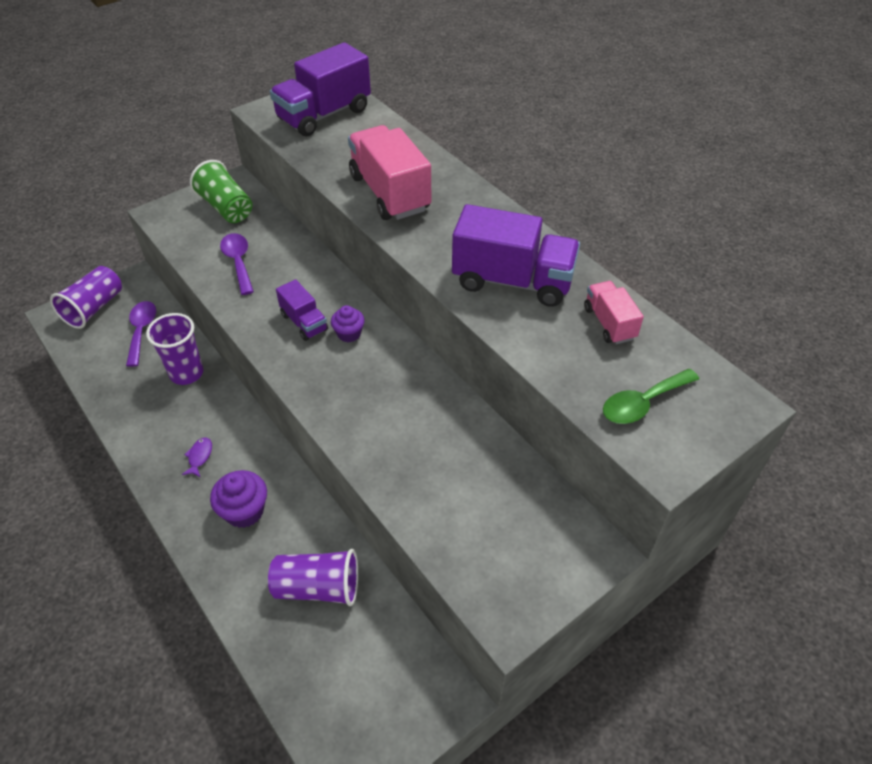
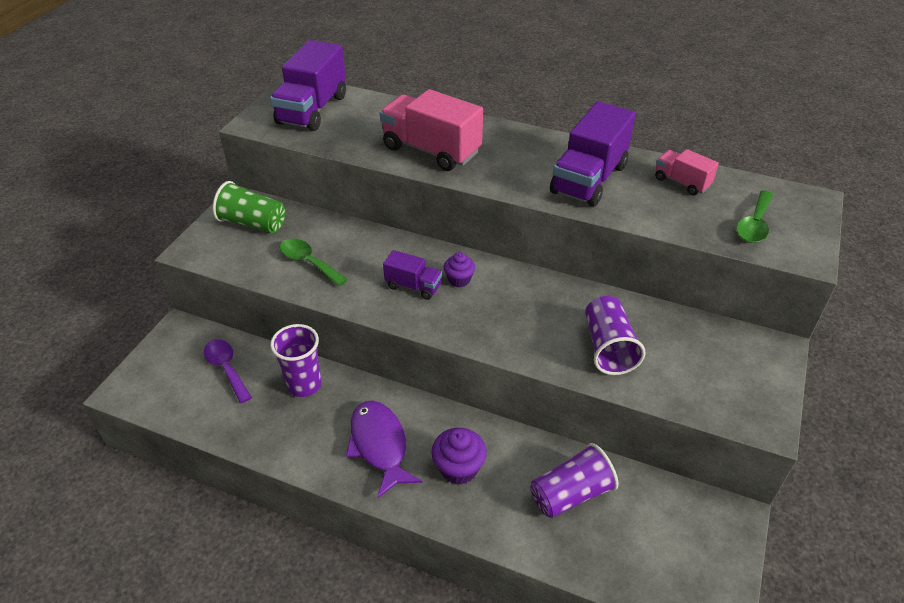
camera: 30 degrees left, 5 degrees down
(94, 308) = (158, 369): purple cup -> purple cup (608, 348)
(199, 456) = (379, 445): purple fish -> purple fish, size x2.37
(238, 262) = (308, 262): purple spoon -> green spoon
(512, 281) = (589, 179): purple truck -> purple truck turned 135 degrees clockwise

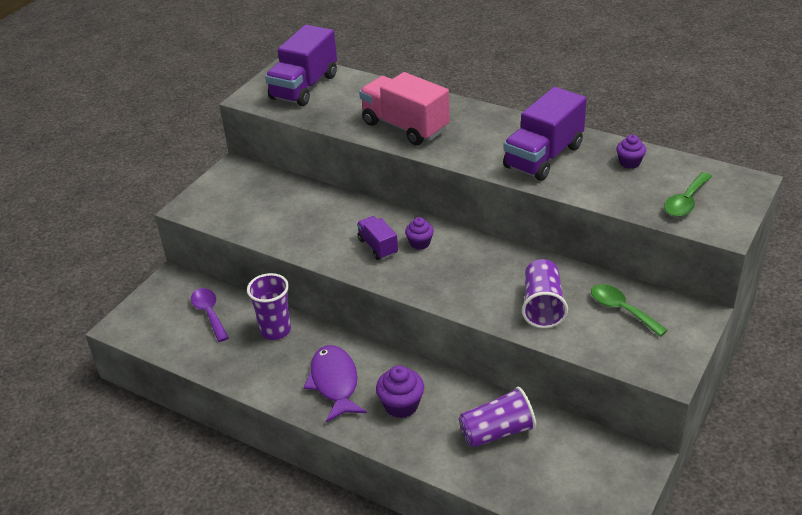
camera: 10 degrees right, 5 degrees down
(253, 223) = (243, 187): green cup -> none
(308, 262) = (288, 222): green spoon -> green spoon (621, 309)
(413, 286) = (378, 246): purple truck -> purple truck turned 150 degrees counterclockwise
(681, 182) = (629, 162): pink truck -> purple cupcake

